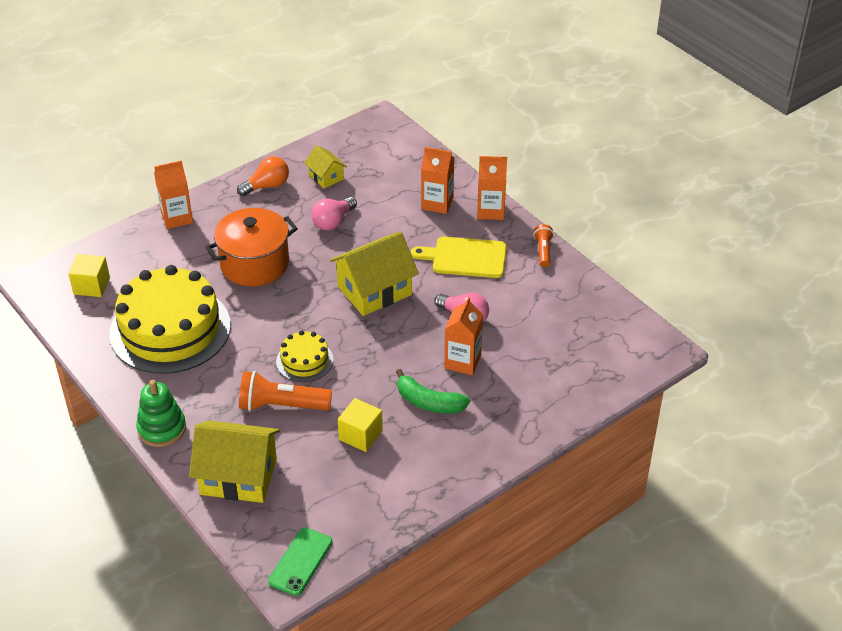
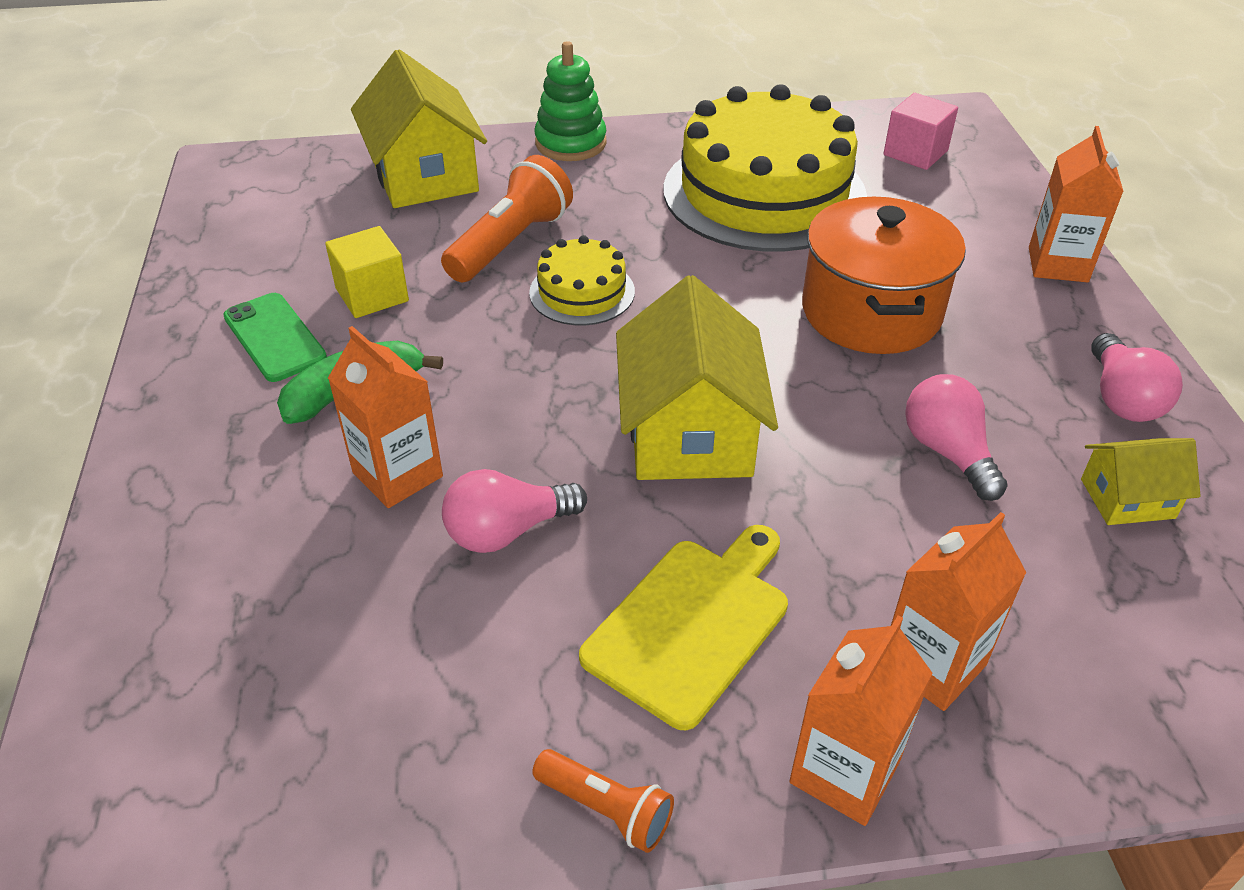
camera: 120 degrees right, 0 degrees up
(91, 286) = (915, 153): yellow cube -> pink cube
(238, 476) = (424, 175): yellow house -> yellow house turned 60 degrees counterclockwise
(267, 186) = (1121, 398): orange light bulb -> pink light bulb
(300, 562) = (238, 182): green phone -> green phone (274, 337)

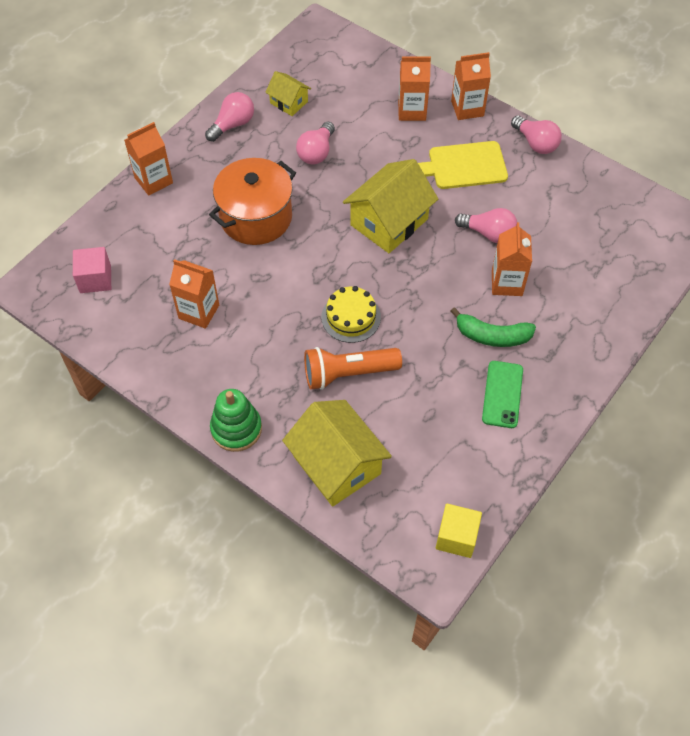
camera: 135 degrees left, 15 degrees up
(372, 295) = (440, 388): yellow cube -> yellow cube (456, 537)
(424, 175) = (337, 465): yellow house -> yellow house turned 60 degrees counterclockwise
(606, 809) = (535, 143): orange flashlight -> pink light bulb
(764, 192) = (199, 312): yellow cake -> orange carton

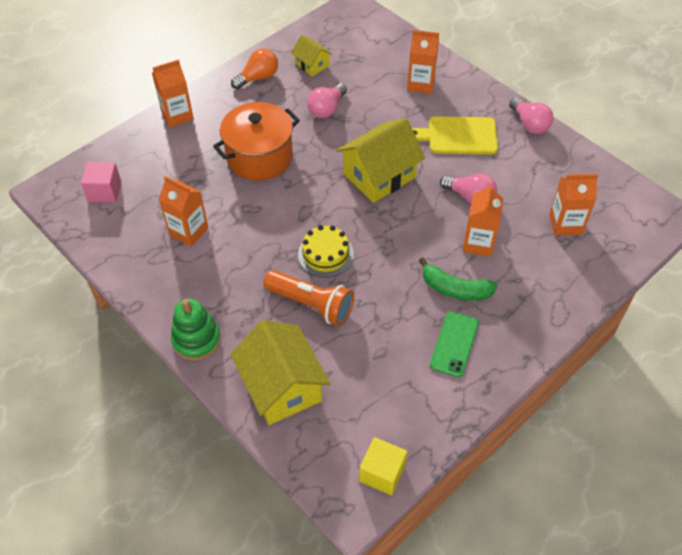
camera: 10 degrees right, 5 degrees down
(233, 125) = (258, 78): pink light bulb -> orange light bulb
(348, 373) = (311, 304): orange flashlight -> orange flashlight turned 150 degrees counterclockwise
(467, 108) = (472, 87): orange carton -> orange carton (565, 224)

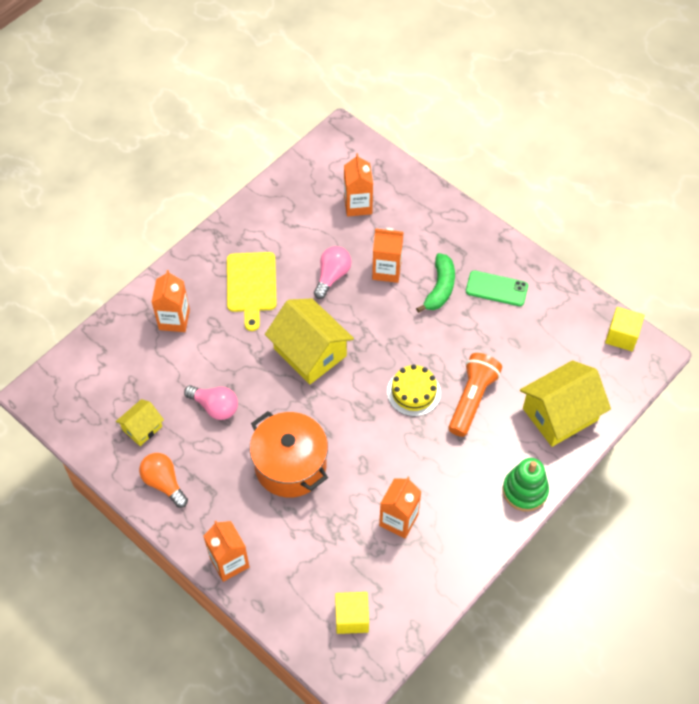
camera: 95 degrees left, 5 degrees up
(104, 191) = (351, 617): pink cube -> yellow cube
(529, 124) = (232, 226): pink light bulb -> none

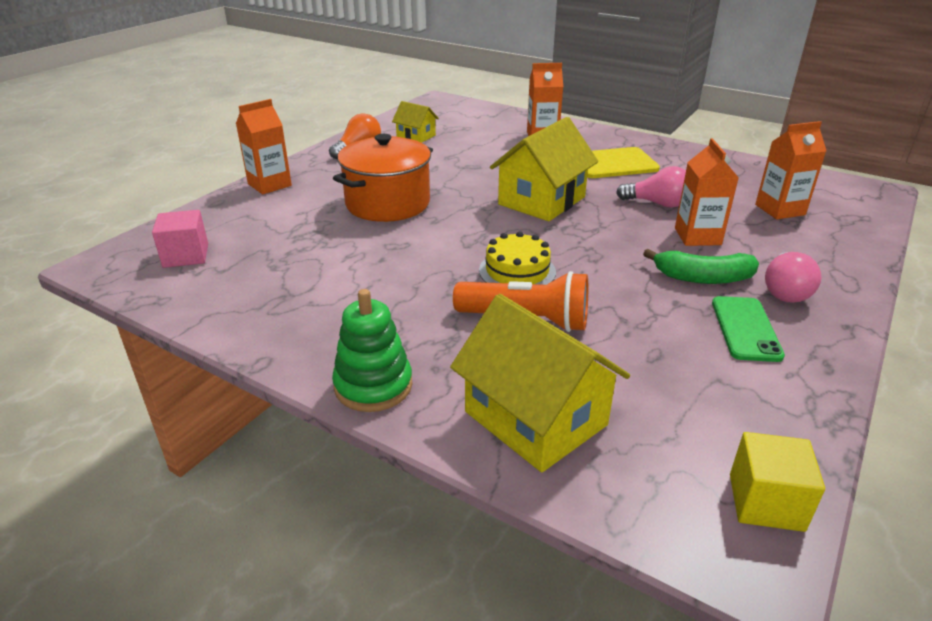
camera: 80 degrees right, 25 degrees down
(215, 407) = (450, 162): pink light bulb -> pink light bulb (785, 291)
(351, 617) = (186, 256): yellow cube -> pink cube
(398, 520) = (318, 276): orange carton -> none

